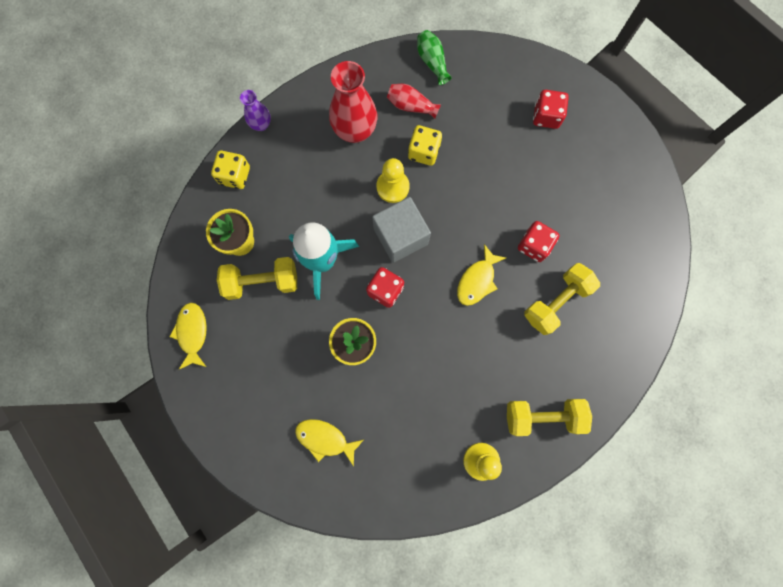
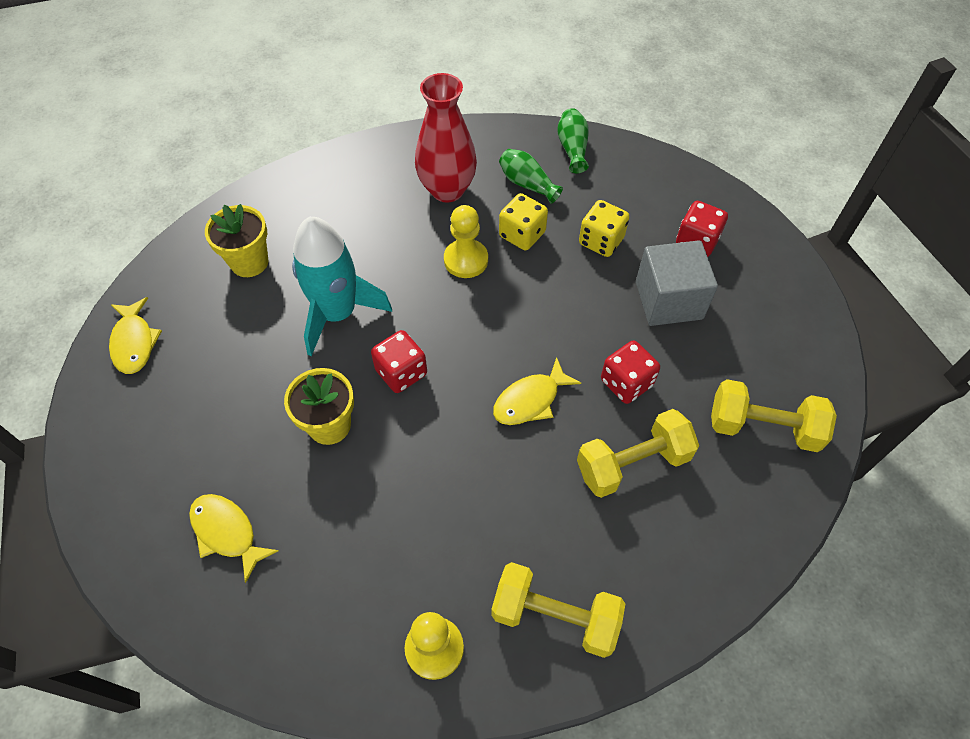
camera: 20 degrees right, 20 degrees down
(192, 333) = (134, 342): yellow fish -> yellow fish turned 150 degrees clockwise
(235, 175) = (282, 194): yellow dice -> yellow dice (601, 241)
(261, 124) = (340, 154): purple vase -> none
(262, 282) = (251, 313): yellow dumbbell -> yellow dumbbell (763, 427)
(400, 236) = (450, 317): grey cube -> grey cube (668, 300)
(411, 106) = (527, 184): red vase -> green vase

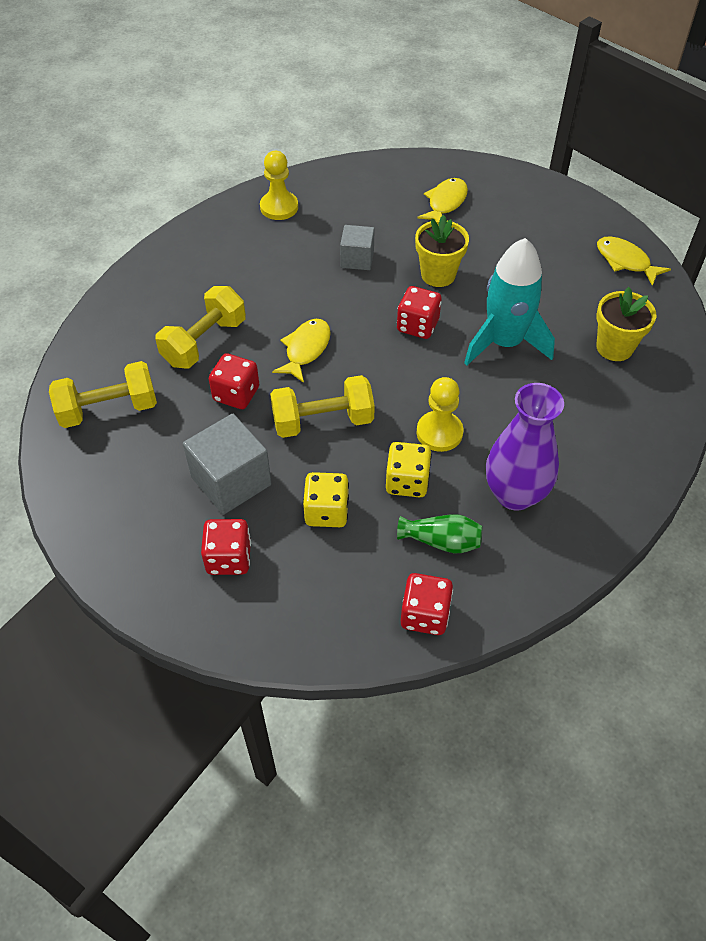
camera: 150 degrees right, 5 degrees down
(227, 533) = (445, 203): yellow fish -> yellow fish turned 75 degrees counterclockwise
(398, 496) = (357, 259): none -> grey cube
(447, 190) = (515, 494): red vase -> purple vase
(555, 616) = (215, 246): yellow dumbbell -> yellow dumbbell (323, 421)
(572, 148) = (425, 615): green vase -> red dice

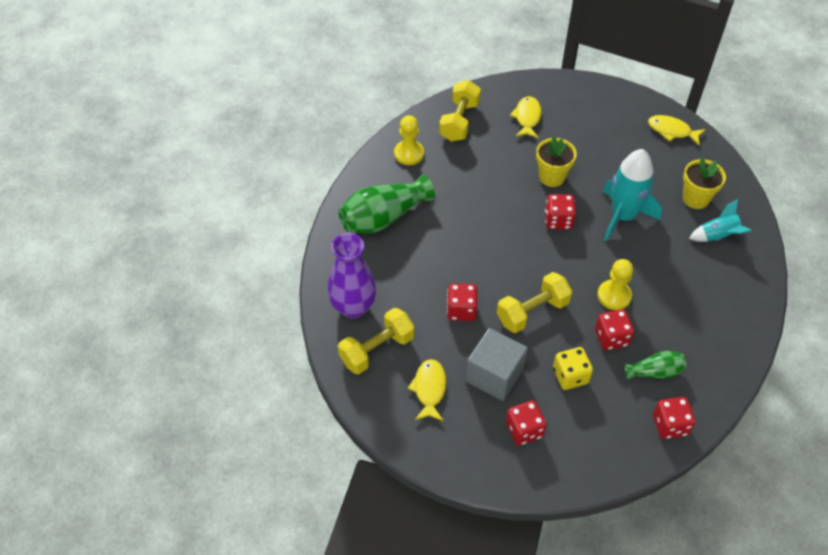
camera: 20 degrees left, 0 degrees up
(204, 342) = (416, 277): yellow dumbbell -> yellow dumbbell (459, 121)
(207, 267) = (384, 218): none -> green vase
(306, 349) = (491, 261): yellow fish -> yellow fish (429, 389)
(357, 259) = (488, 180): grey cube -> none
(407, 482) = (611, 338): yellow dice -> red dice
(515, 494) = (684, 324): purple vase -> purple vase (353, 307)
(620, 400) = (717, 236): none -> turquoise rocket

